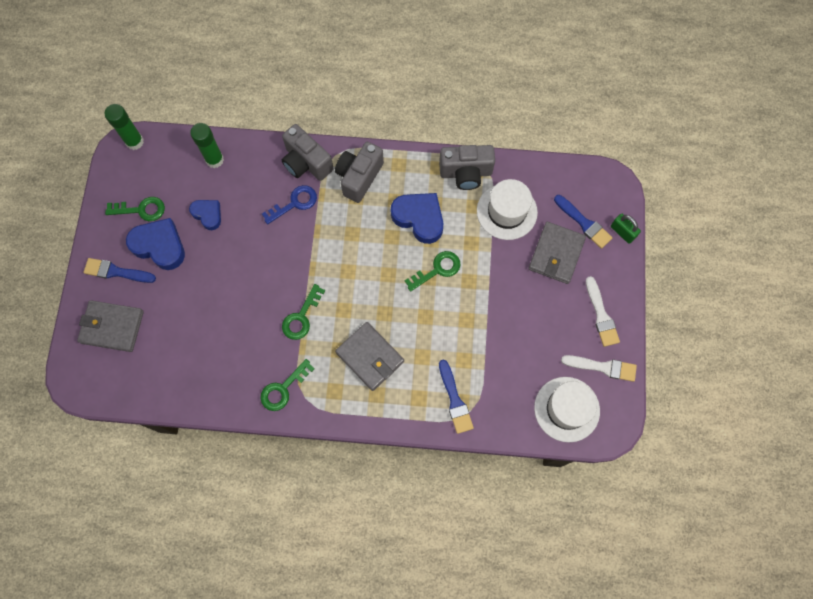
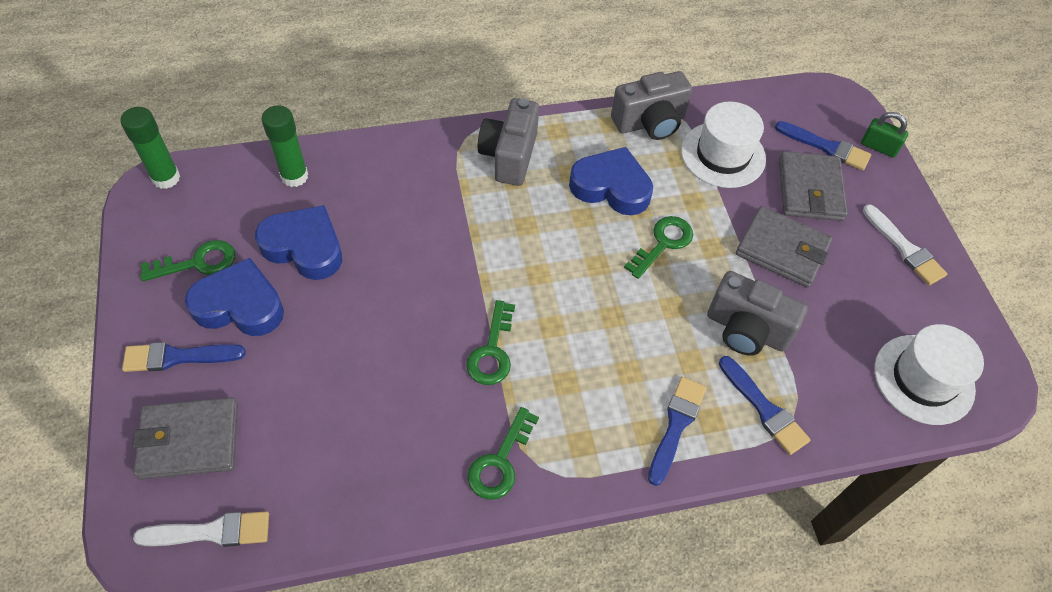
camera: 20 degrees left, 15 degrees down
(208, 214) = (304, 247): blue heart -> blue heart, size x1.65
(294, 203) = (430, 205): blue key -> none
(306, 163) = (429, 154): grey camera -> grey camera (746, 330)
(370, 357) = (615, 381): grey wallet -> grey wallet (782, 250)
(396, 395) = (676, 425): none -> blue brush
(602, 367) = (941, 312): white brush -> white brush (211, 532)

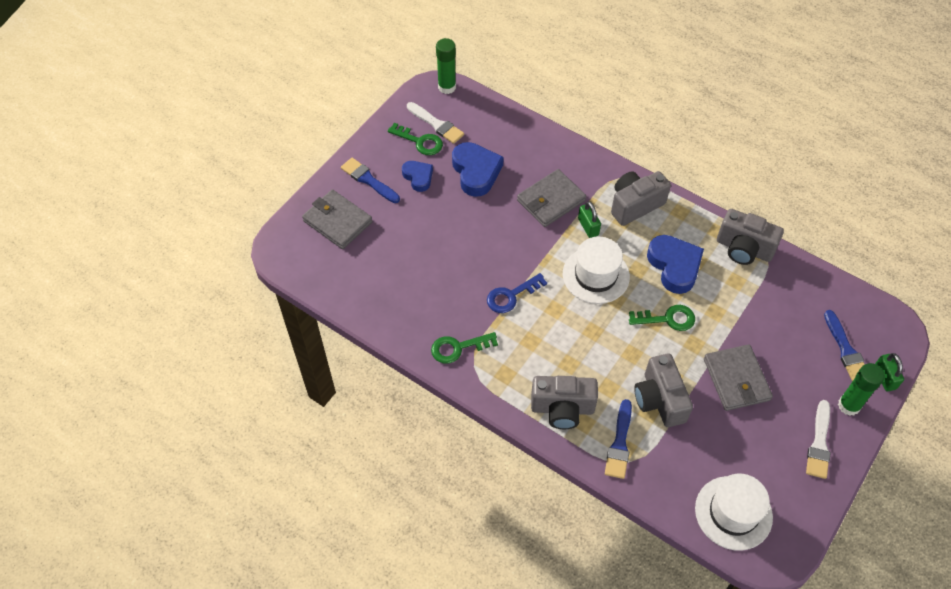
camera: 50 degrees right, 0 degrees up
(211, 532) = (309, 268): white brush -> white brush (436, 124)
(240, 305) = (418, 177): blue heart -> blue heart, size x0.60
(294, 176) = (508, 131): green glue stick -> green glue stick (849, 405)
(489, 213) = (588, 227): none -> green padlock
(492, 351) = (511, 296): green key -> blue key
(676, 425) = (562, 409): blue brush -> grey camera
(723, 155) = (768, 301): white hat -> white hat (596, 275)
(810, 189) = (800, 363): grey wallet -> grey wallet (551, 200)

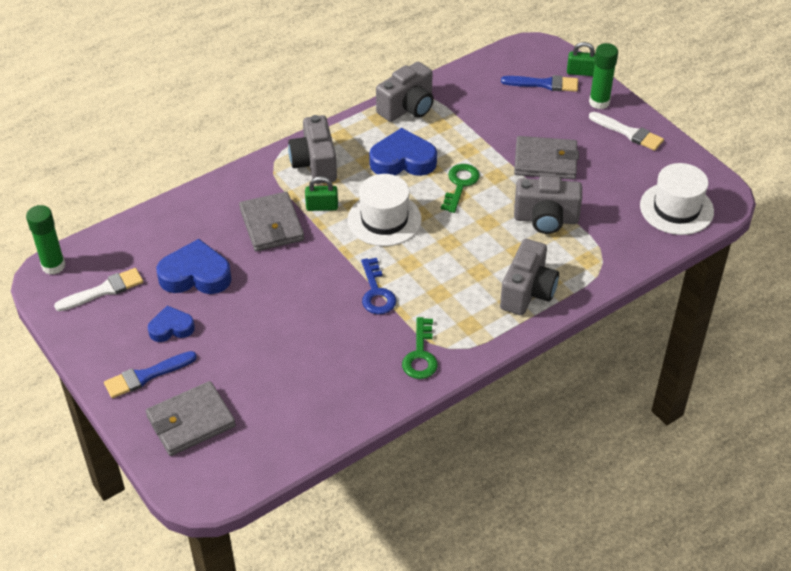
camera: 70 degrees left, 10 degrees down
(420, 142) = (119, 312): green key -> none
(619, 443) = (581, 262): blue brush -> none

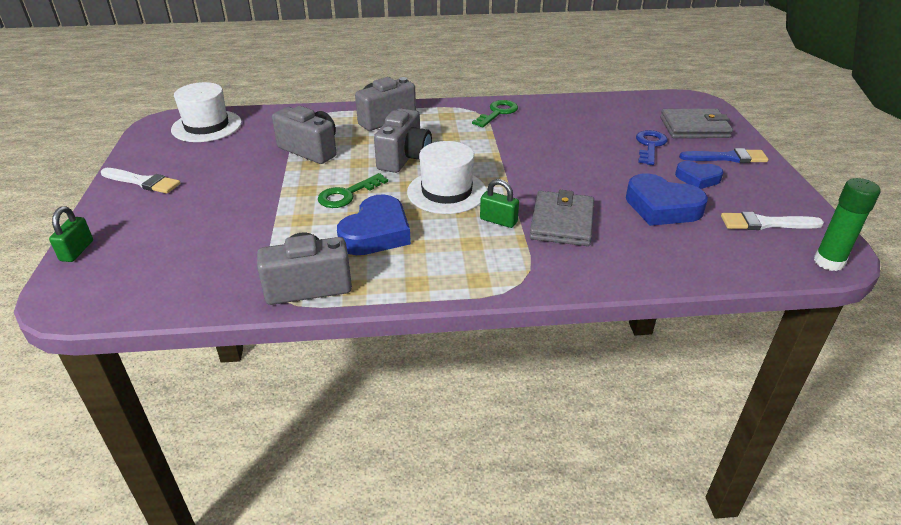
camera: 150 degrees left, 10 degrees down
(315, 164) = (474, 263): grey camera -> grey camera (404, 158)
(376, 292) = (500, 150): blue key -> blue key (650, 146)
(403, 160) = (376, 233): blue heart -> blue heart turned 90 degrees counterclockwise
(544, 84) = (132, 253): blue brush -> none
(545, 161) = (248, 186): grey wallet -> none
(581, 72) = (77, 251): green padlock -> green padlock turned 60 degrees clockwise
(599, 102) = (117, 215): green glue stick -> none
(628, 133) = (143, 182): white brush -> white brush turned 135 degrees clockwise

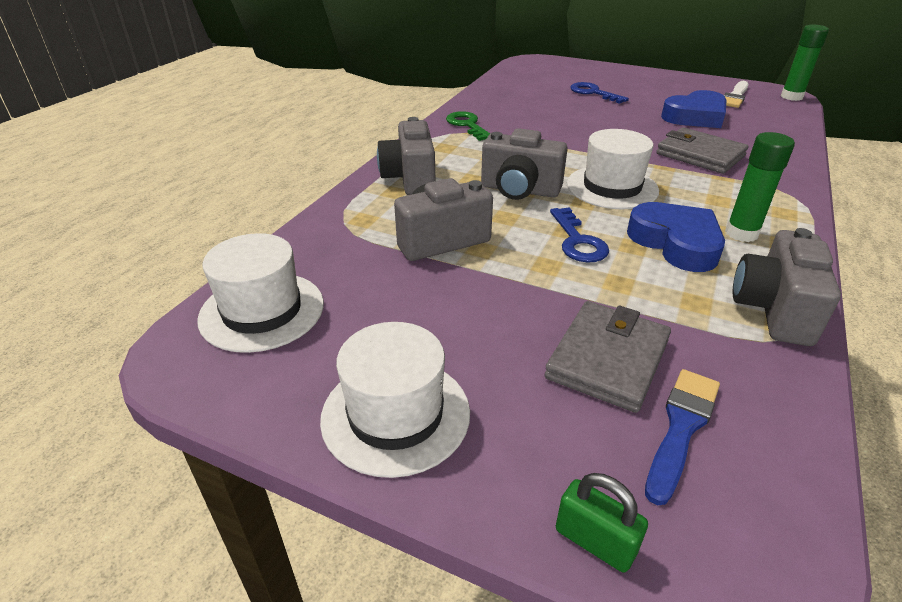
camera: 60 degrees left, 0 degrees up
(143, 182) = (395, 414): white brush -> white hat
(347, 194) = (578, 241): green key -> blue key
(404, 158) = (519, 190): grey camera -> grey camera turned 150 degrees clockwise
(418, 261) = (741, 233): none -> green glue stick
(498, 221) = (683, 178): green padlock -> none
(694, 127) = (577, 73): grey wallet -> grey wallet (607, 359)
(697, 178) = (659, 95): blue heart -> none
(727, 158) = (633, 78): blue brush -> blue brush (681, 427)

